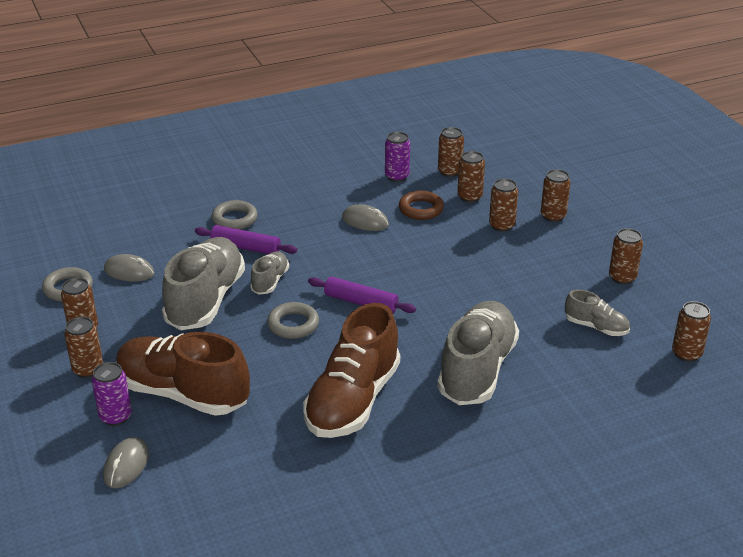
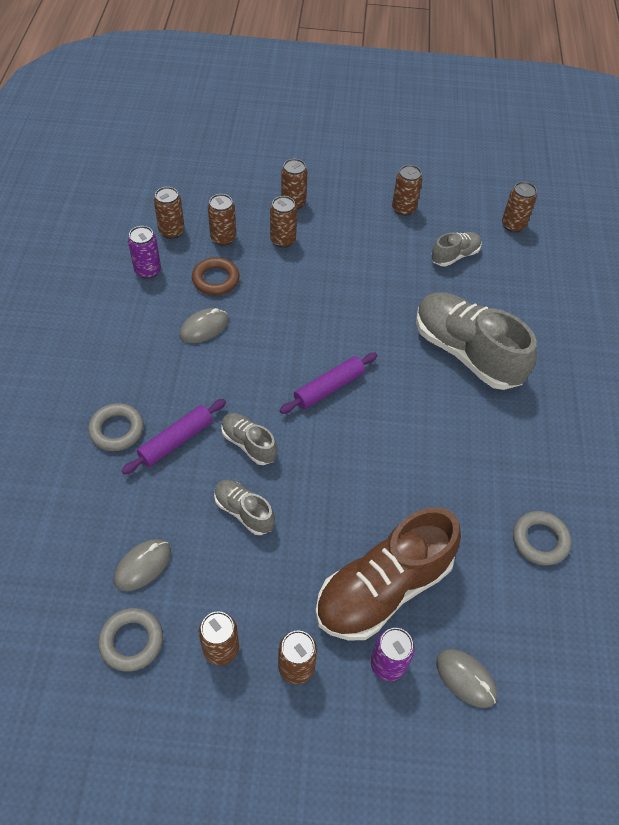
camera: 65 degrees left, 20 degrees up
(206, 300) = (244, 511): grey shoe -> grey shoe, size x0.49
(293, 324) = (330, 454): grey ring -> grey ring (540, 540)
(353, 400) = (462, 455): brown shoe -> none

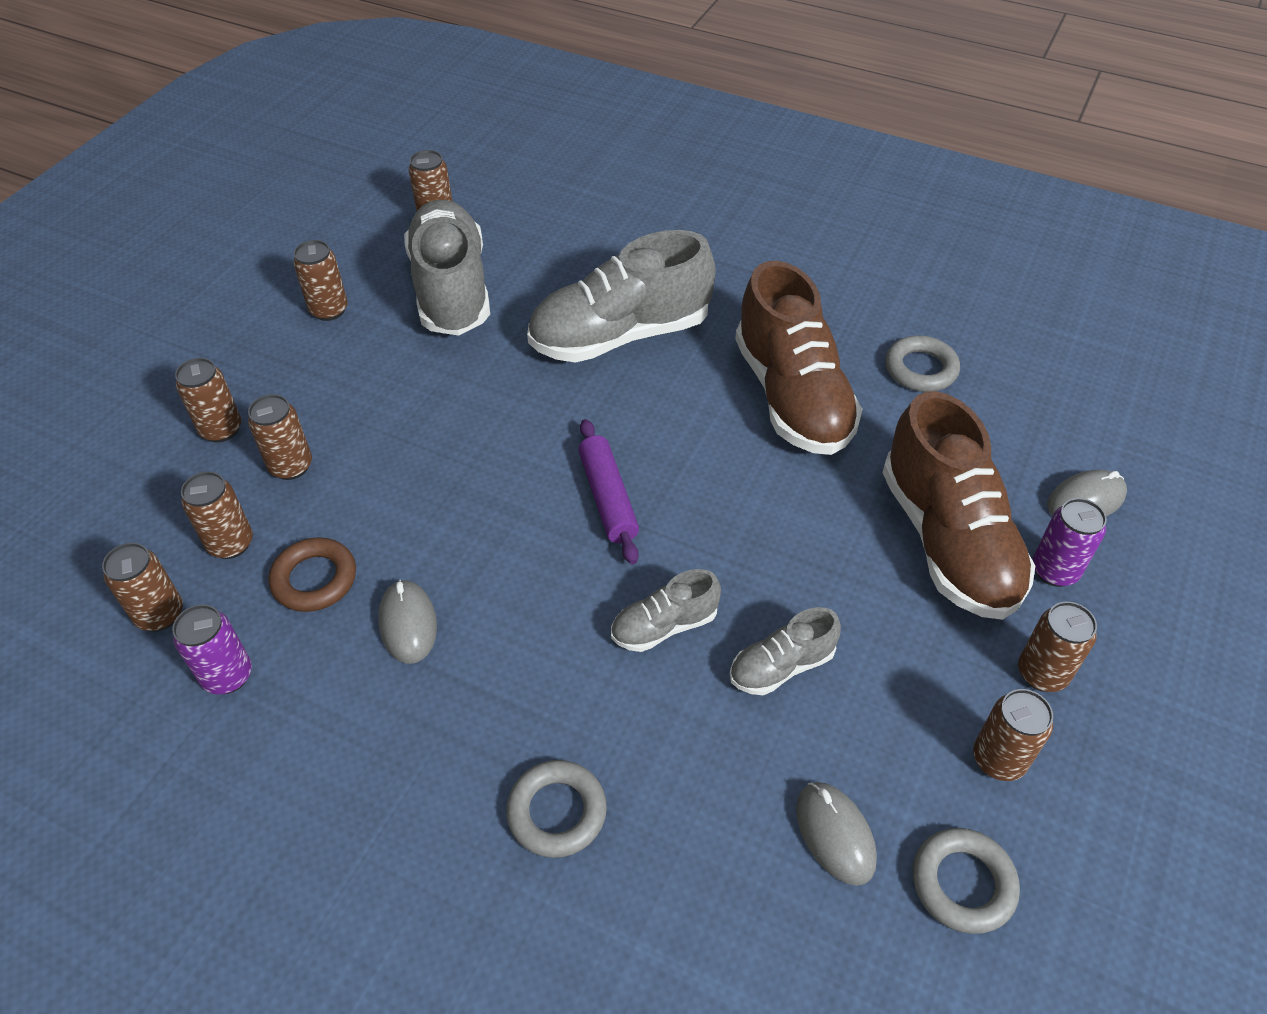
camera: 65 degrees left, 5 degrees down
(176, 441) = (618, 725): purple rolling pin -> none
(455, 256) = (451, 289): grey shoe -> grey shoe, size x2.06
(466, 464) = (792, 396): none -> brown shoe

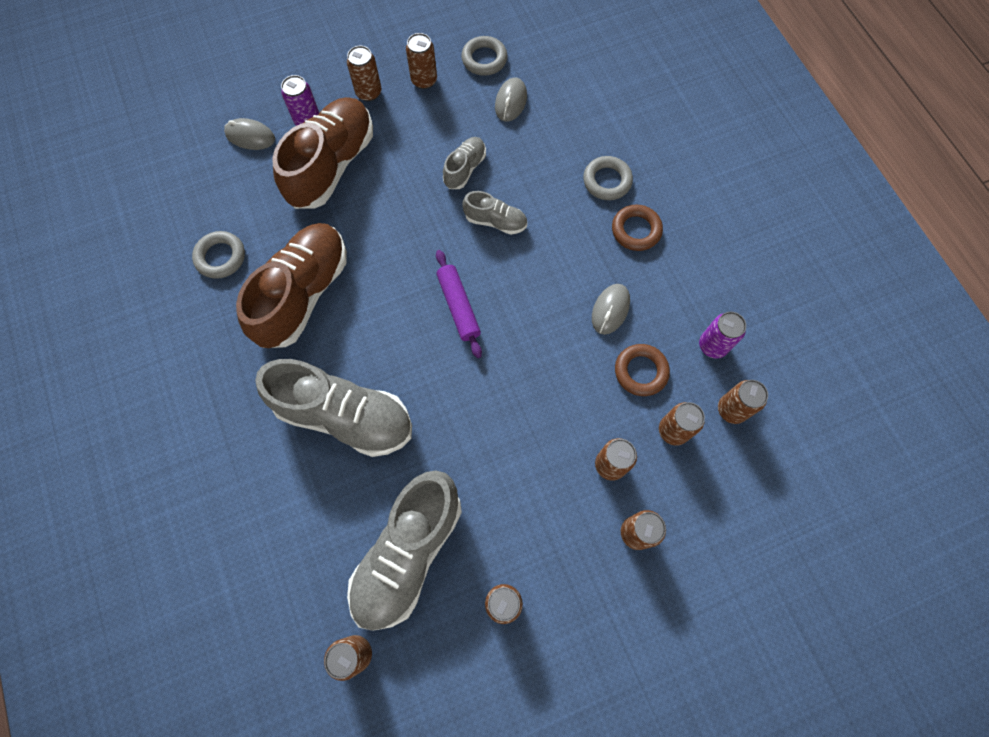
camera: 140 degrees left, 20 degrees up
(450, 763) = (636, 230): none -> brown ring
(608, 498) = (458, 306): purple rolling pin -> purple rolling pin turned 45 degrees counterclockwise
(781, 666) = (465, 169): grey shoe -> grey shoe turned 75 degrees counterclockwise

